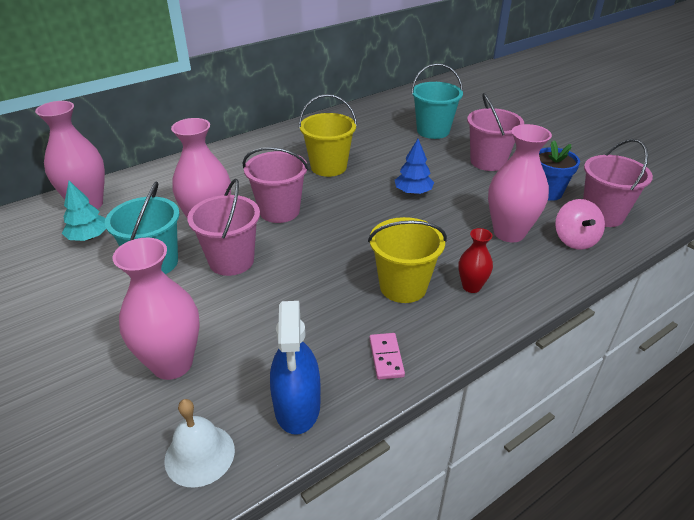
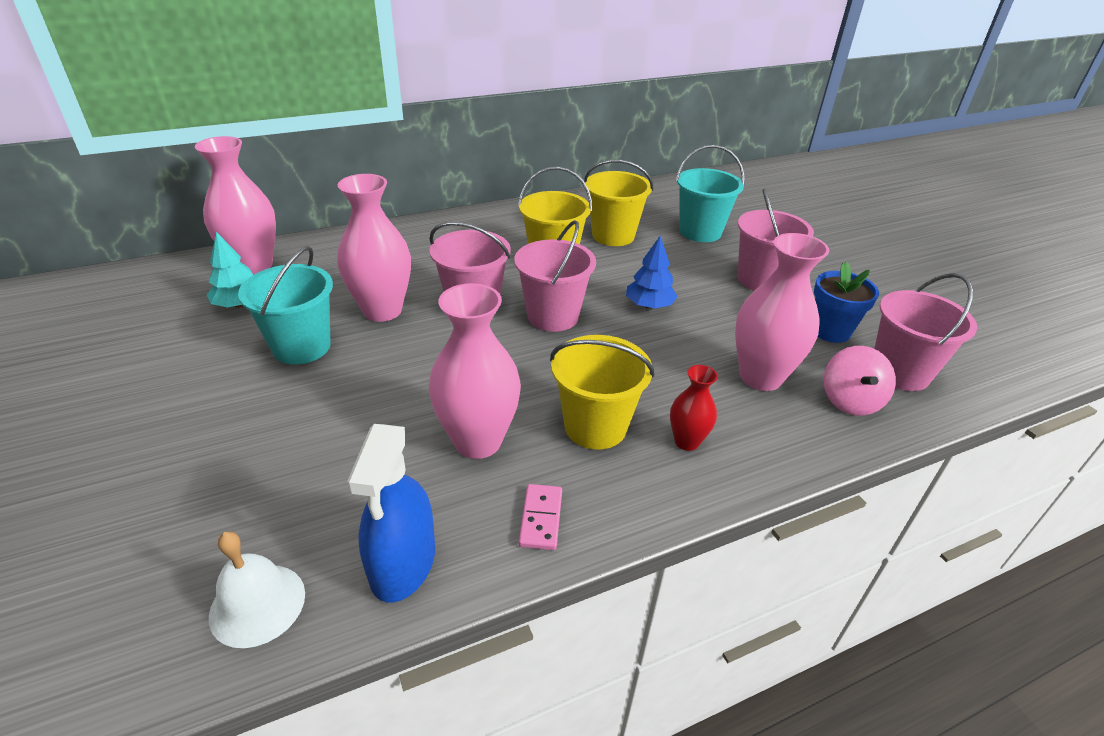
camera: 10 degrees right, 0 degrees up
(172, 364) = (272, 477): pink vase -> pink vase (478, 441)
(231, 261) = (392, 358): pink bucket -> pink bucket (553, 316)
(368, 142) = (613, 235): none -> yellow bucket

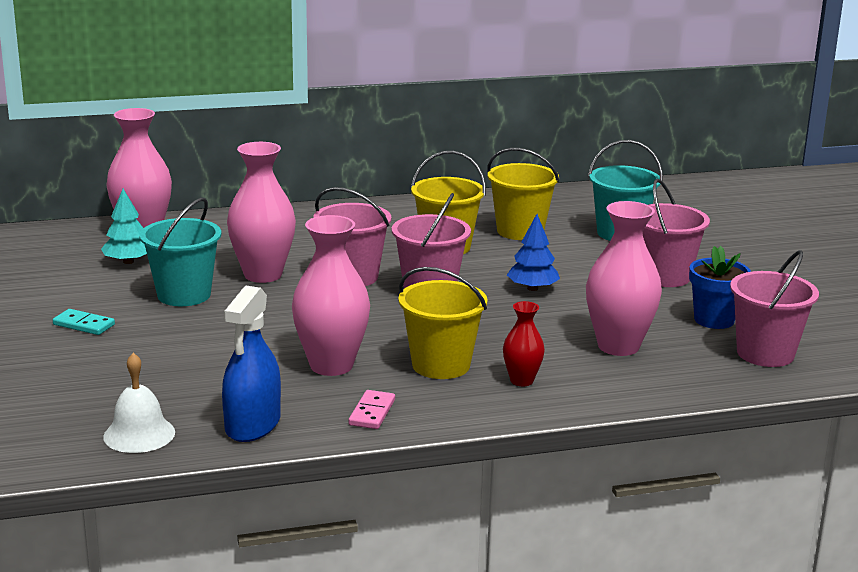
camera: 10 degrees right, 15 degrees down
(188, 405) = (84, 325): none -> turquoise domino
(850, 400) = (698, 368): pink spinning top -> none

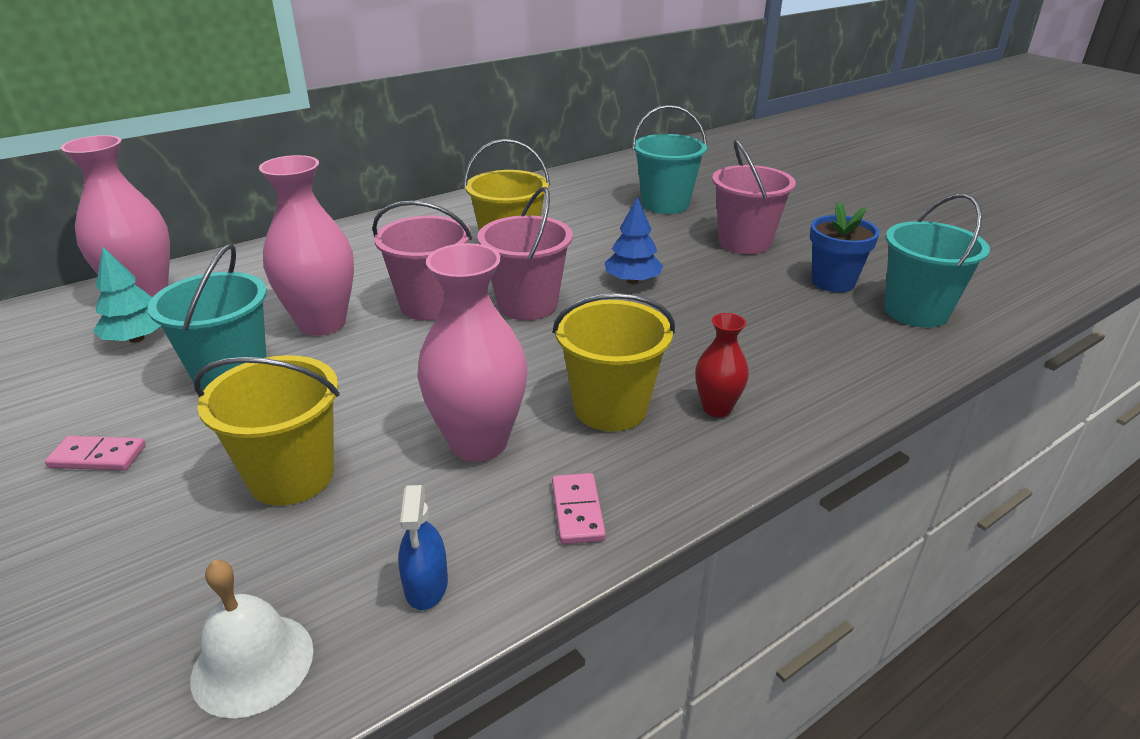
camera: 20 degrees left, 10 degrees up
(84, 325) = (97, 457): turquoise domino -> pink domino
(253, 425) = (426, 585): blue spray bottle -> blue spray bottle, size x0.57
(520, 231) = (570, 218): yellow bucket -> yellow bucket (291, 476)
(618, 346) = (775, 335): pink vase -> none
(765, 353) = (916, 311): pink bucket -> turquoise bucket

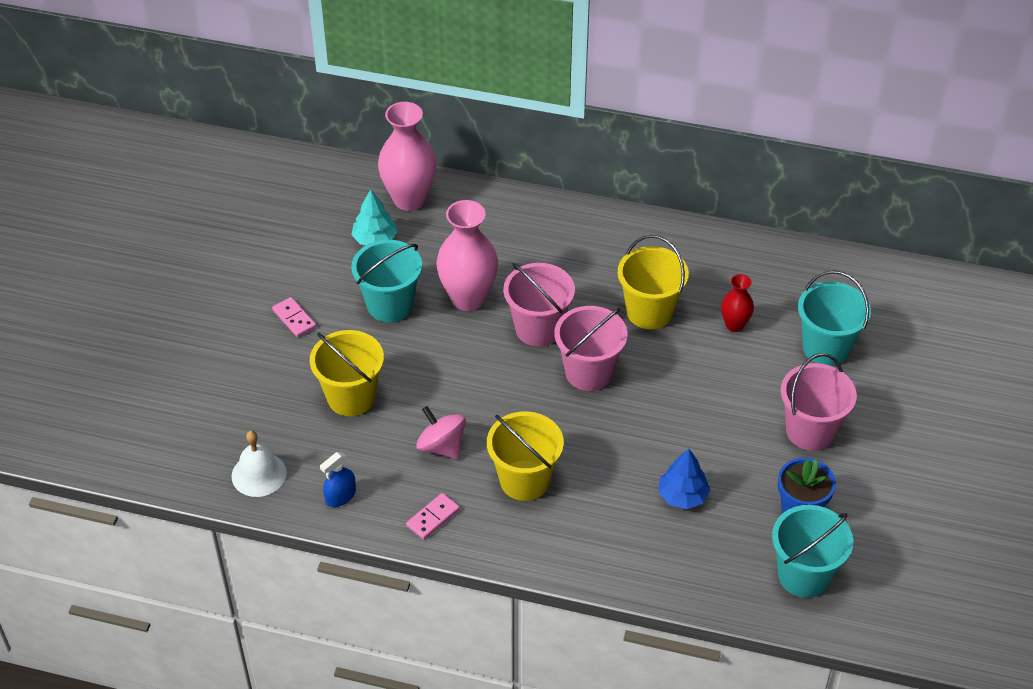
camera: 50 degrees right, 15 degrees up
(478, 443) = (441, 446): pink vase -> pink spinning top
(632, 281) = (677, 403): blue tree -> blue tree (682, 496)
(716, 408) = (572, 526): red vase -> red vase (734, 325)

